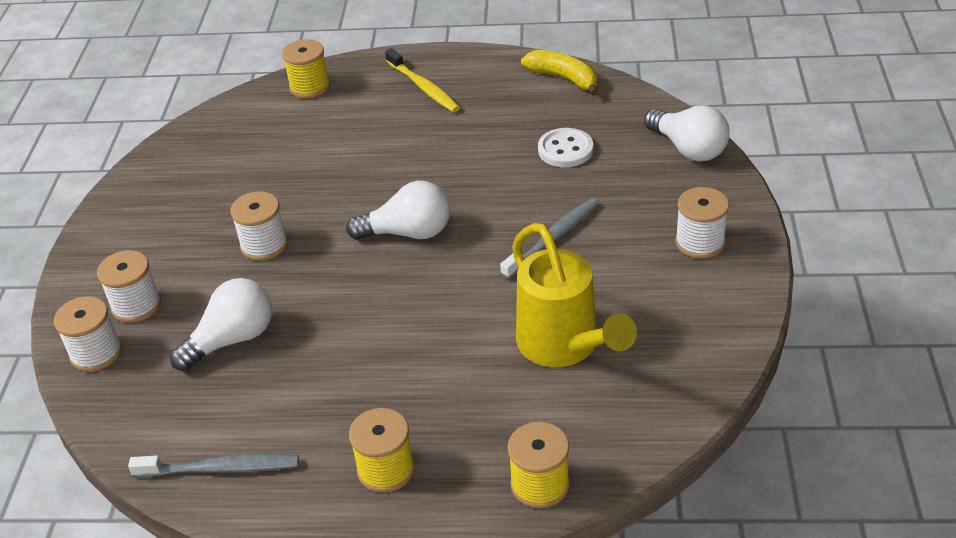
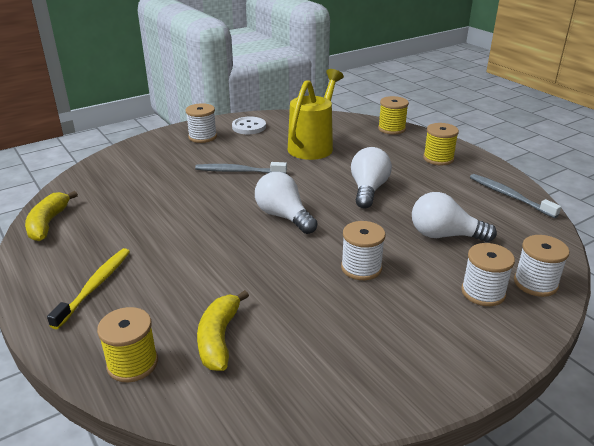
camera: 130 degrees left, 10 degrees down
(284, 130) = (219, 338): none -> yellow banana
(565, 150) = (146, 194): white button -> white button (249, 127)
(688, 149) = (116, 159): white light bulb -> white light bulb (368, 190)

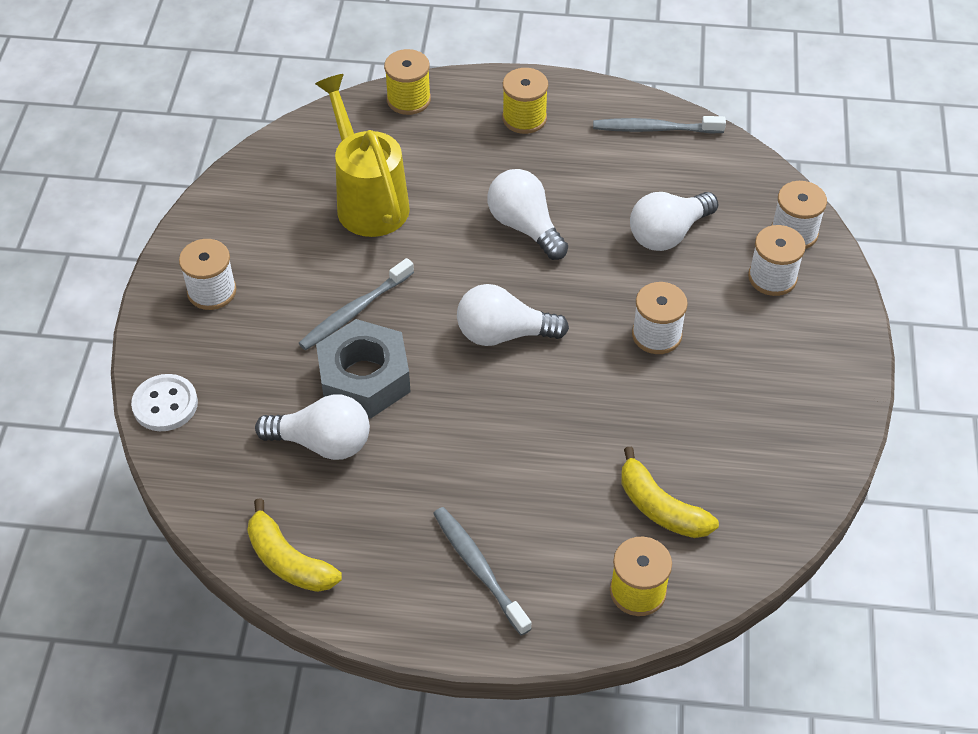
camera: 50 degrees left, 20 degrees up
(95, 286) = (479, 568): yellow toothbrush -> grey toothbrush
(140, 199) = (322, 443): none -> white light bulb
(197, 192) = (364, 378): none -> grey nut
(249, 127) = (238, 227): white button -> white button (165, 404)

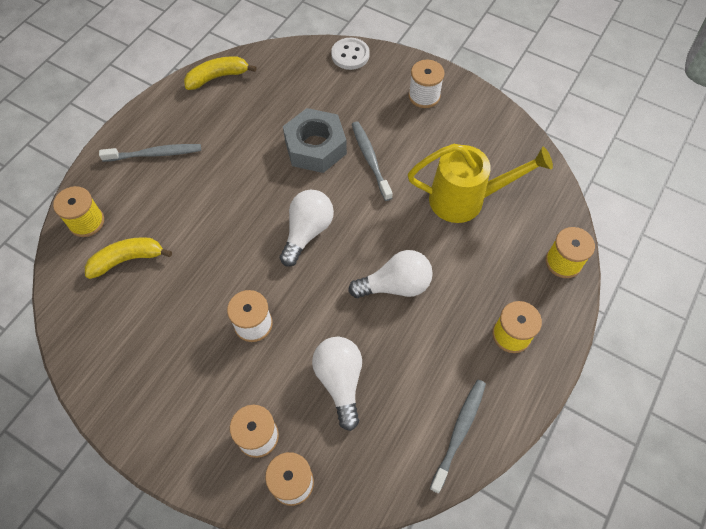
camera: 115 degrees right, 10 degrees up
(322, 443) = (281, 113): white light bulb -> none

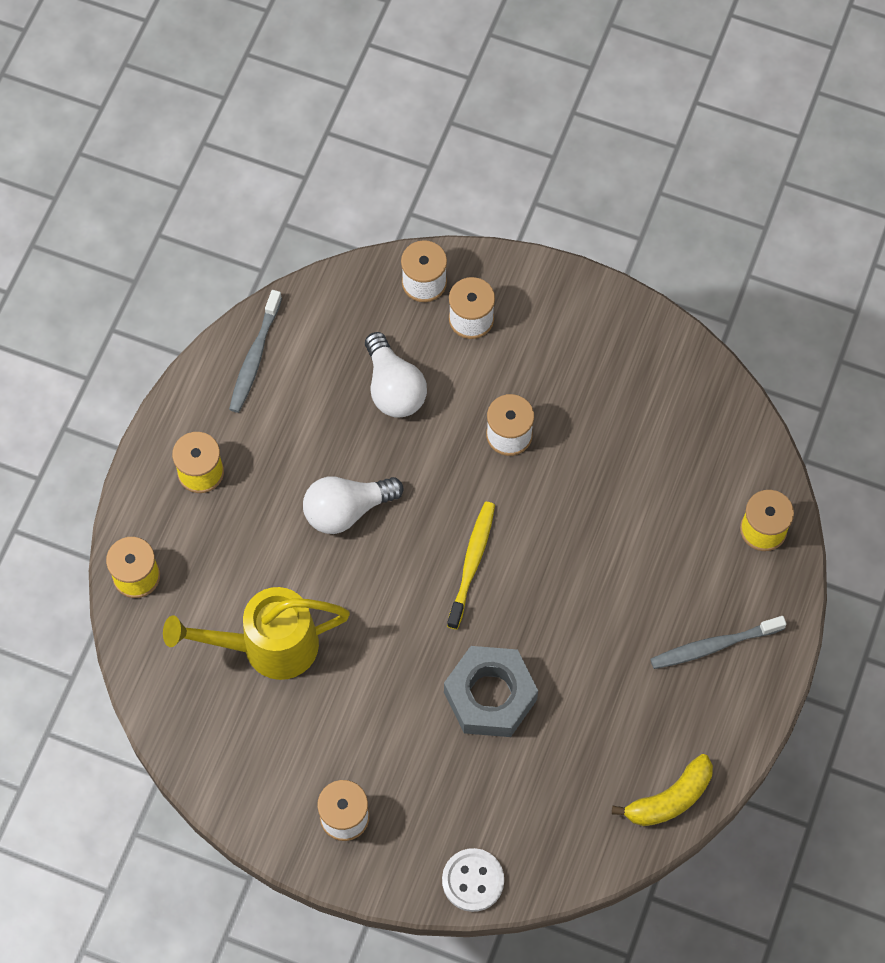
camera: 170 degrees right, 5 degrees up
(127, 260) = (689, 488): yellow banana -> none
(307, 232) = (472, 563): white light bulb -> yellow toothbrush
(370, 159) = (408, 688): grey toothbrush -> none

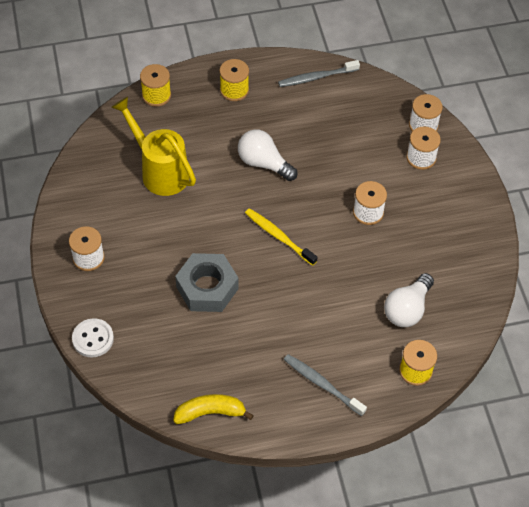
camera: 55 degrees right, 10 degrees down
(393, 388) = (350, 145): white light bulb -> white light bulb (407, 309)
(472, 563) = (278, 236): yellow toothbrush -> yellow toothbrush turned 120 degrees counterclockwise
(669, 799) = (210, 412): yellow banana -> yellow banana turned 150 degrees clockwise

